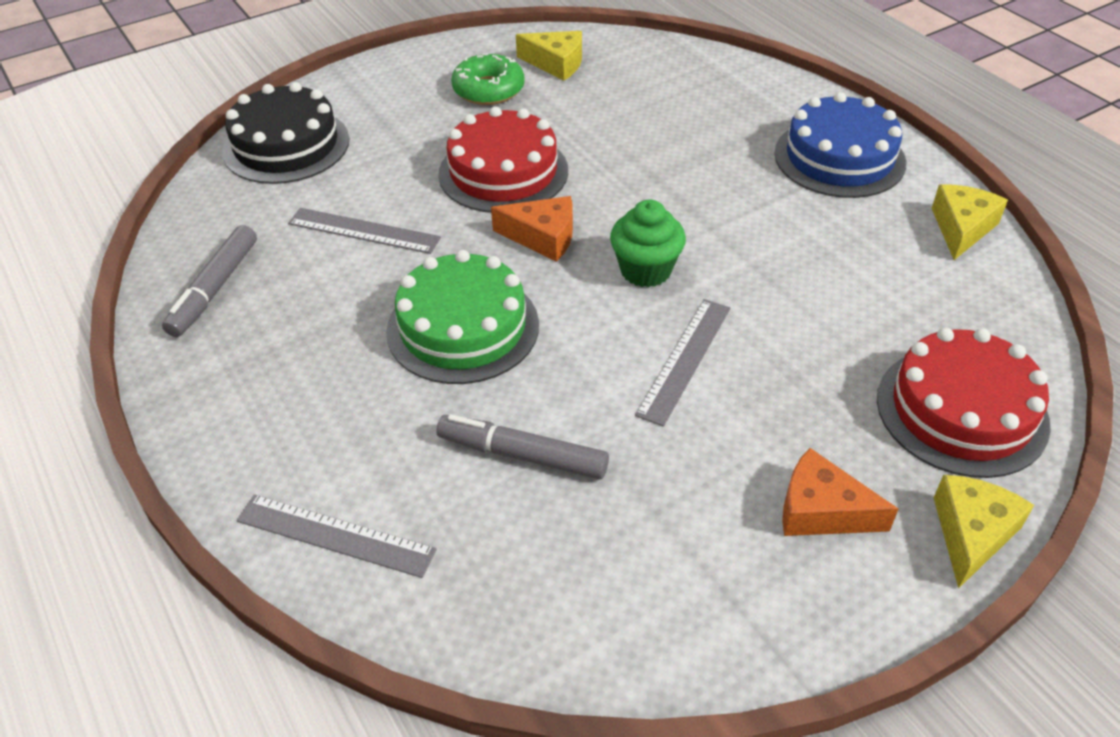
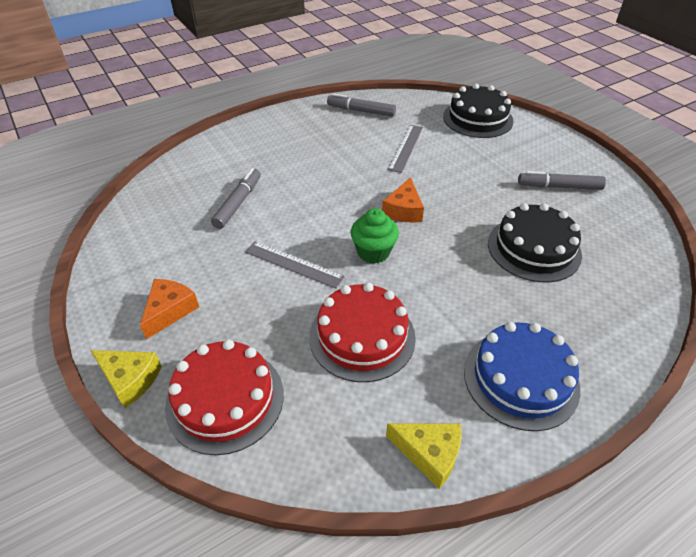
camera: 90 degrees right, 0 degrees up
(335, 535) = (209, 154): grey ruler -> none
(463, 327) = (328, 182): green cake -> none
(488, 90) = (559, 187): green donut -> grey marker
(503, 172) = (466, 194): red cake -> red cake (362, 336)
(556, 64) = (606, 217): yellow cheese -> none
(622, 125) = (534, 248): none -> black cake

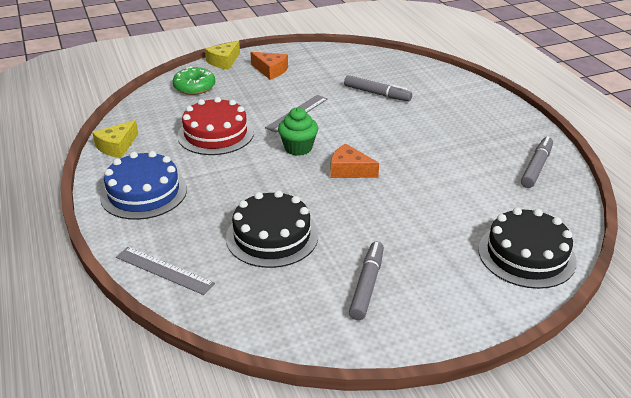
camera: 100 degrees right, 10 degrees down
(225, 399) = (194, 87): red cake -> green donut
(406, 148) = (456, 187): grey ruler -> grey ruler (164, 270)

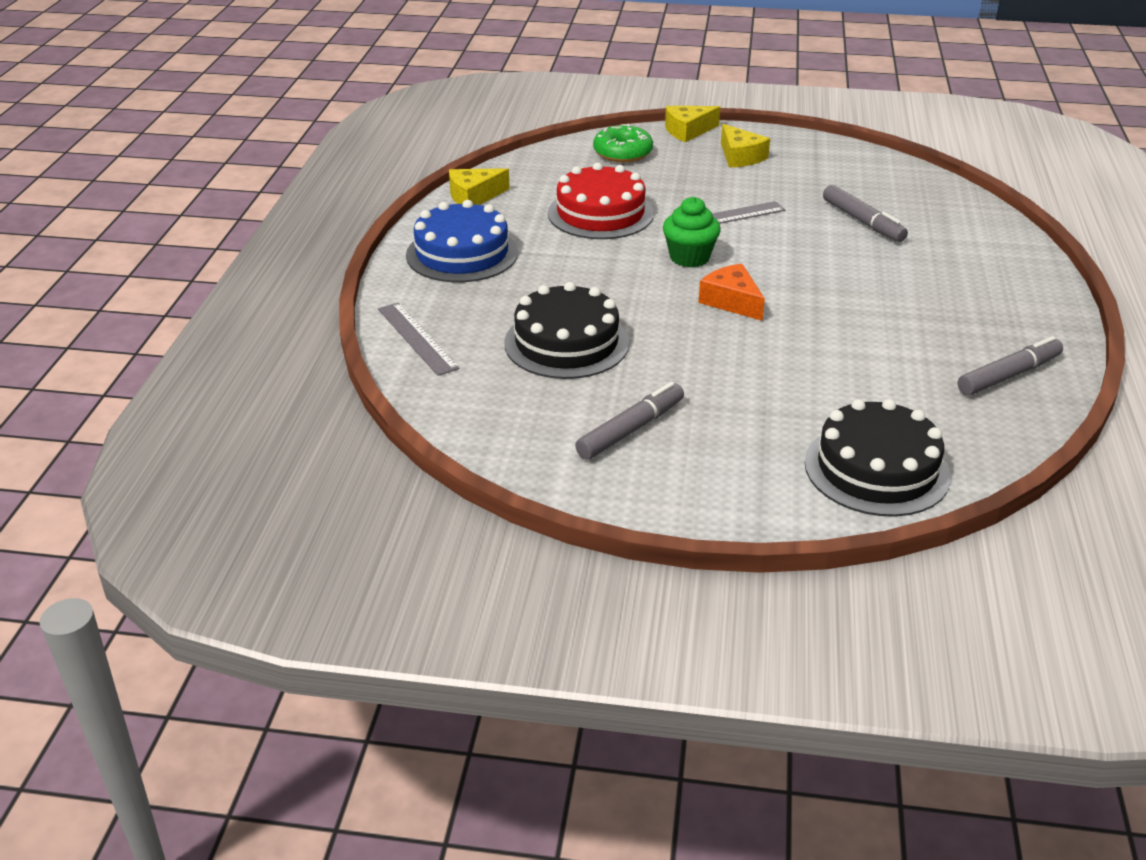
camera: 30 degrees right, 0 degrees up
(270, 70) = (740, 157): orange cheese -> yellow cheese

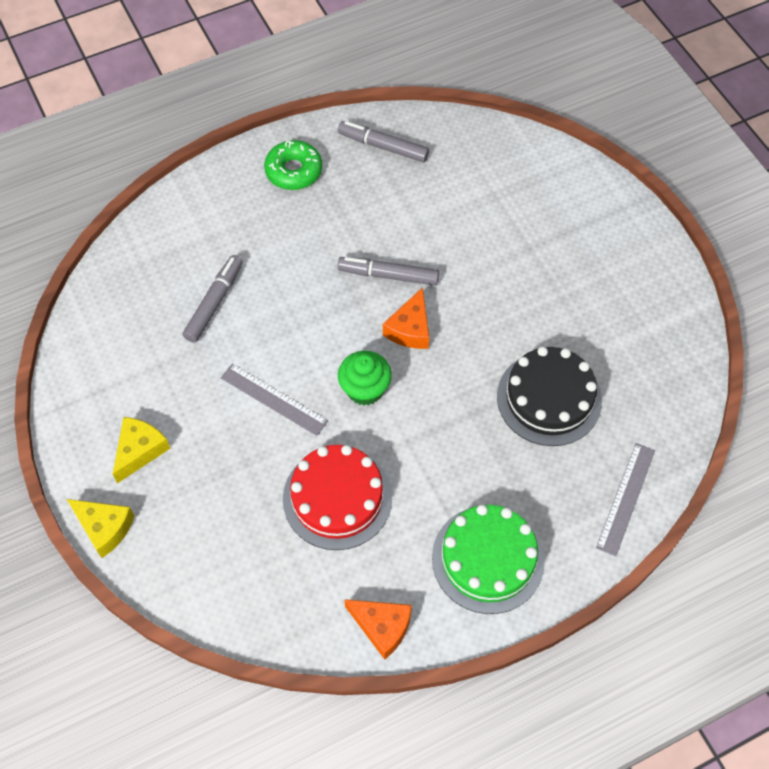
camera: 125 degrees left, 25 degrees up
(462, 254) = (488, 559): blue cake -> green cake
(474, 196) = (382, 627): yellow cheese -> orange cheese
(622, 153) = (196, 556): green donut -> green donut (294, 171)
(631, 430) = (609, 305): grey marker -> grey marker (388, 275)
(876, 469) = (538, 173): black cake -> none

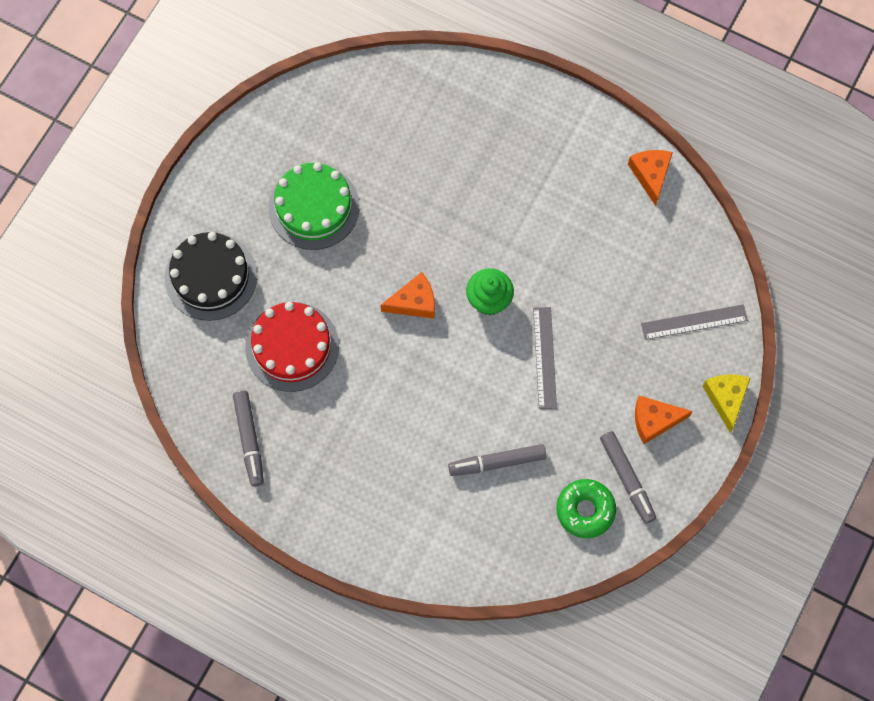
camera: 125 degrees left, 10 degrees up
(140, 450) = (654, 420): yellow cheese -> orange cheese
(294, 171) = (326, 495): green donut -> green donut (585, 510)
(337, 498) = (586, 261): red cake -> red cake (292, 346)
(388, 275) = (377, 349): grey marker -> grey marker (627, 479)
(488, 559) = (555, 140): green cake -> green cake (314, 207)
(549, 398) = (403, 172): black cake -> black cake (211, 276)
(626, 498) = (446, 82): grey ruler -> grey ruler (694, 322)

